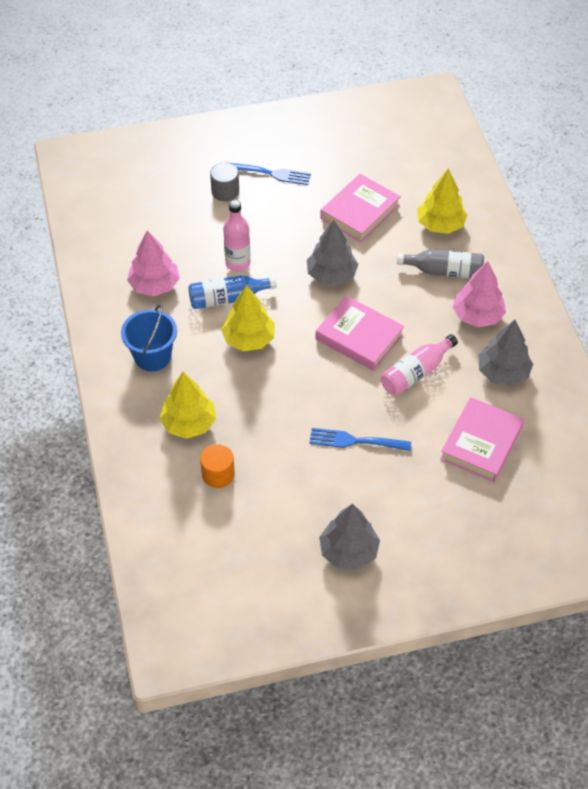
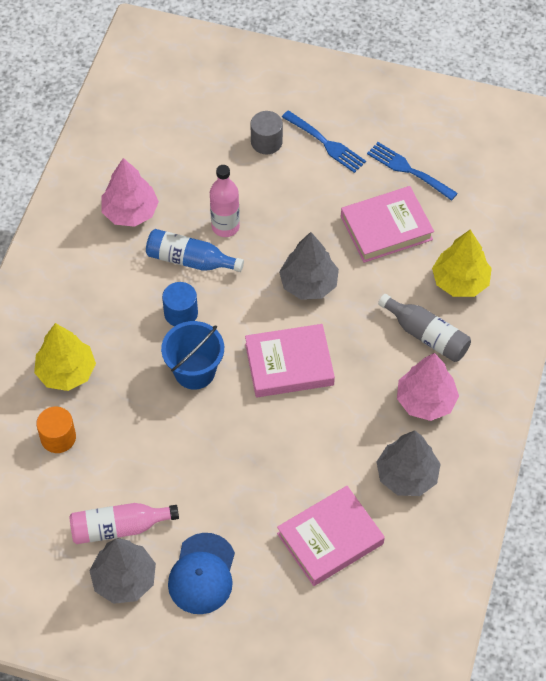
camera: 30 degrees right, 5 degrees up
(152, 356) = (79, 286): blue bucket -> blue bucket (194, 371)
(249, 339) = (181, 313): yellow tree -> blue cylinder
(355, 441) = (208, 471): blue fork -> blue fork (408, 170)
(359, 337) = (289, 364): pink book -> pink book turned 75 degrees counterclockwise
(405, 516) = (202, 574): none -> blue cap
(416, 373) = (318, 431): pink bottle -> pink bottle (119, 528)

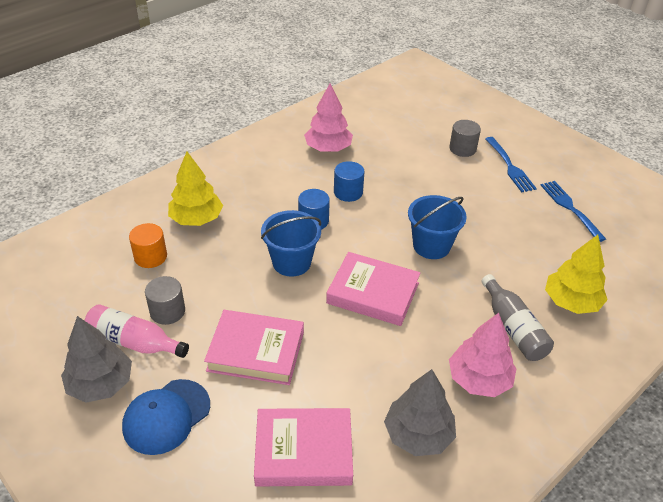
camera: 30 degrees right, 15 degrees down
(123, 483) = (167, 311): none -> grey cylinder
(190, 260) = (348, 192): blue bottle -> blue cylinder
(225, 227) = (392, 184): pink bottle -> none
(308, 284) = (431, 246): grey tree -> blue bucket
(386, 228) = (525, 237): pink book -> pink book (256, 351)

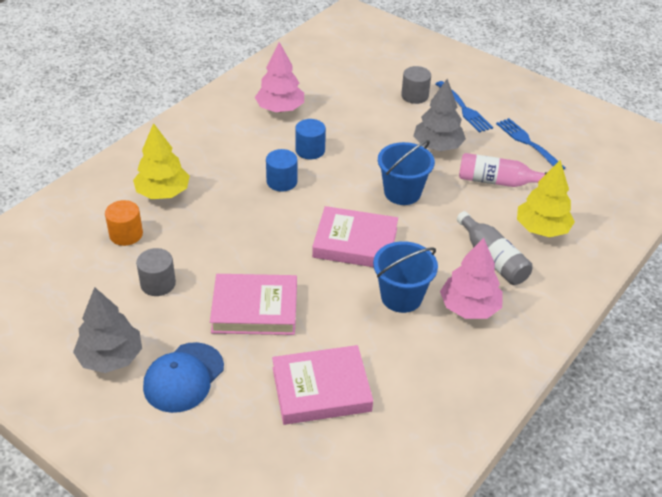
camera: 10 degrees left, 0 degrees up
(134, 342) = (132, 316): pink bottle -> pink bottle (497, 181)
(291, 262) = (269, 223): blue bucket -> blue bucket (401, 297)
(418, 434) = (423, 361): grey tree -> grey tree (437, 146)

